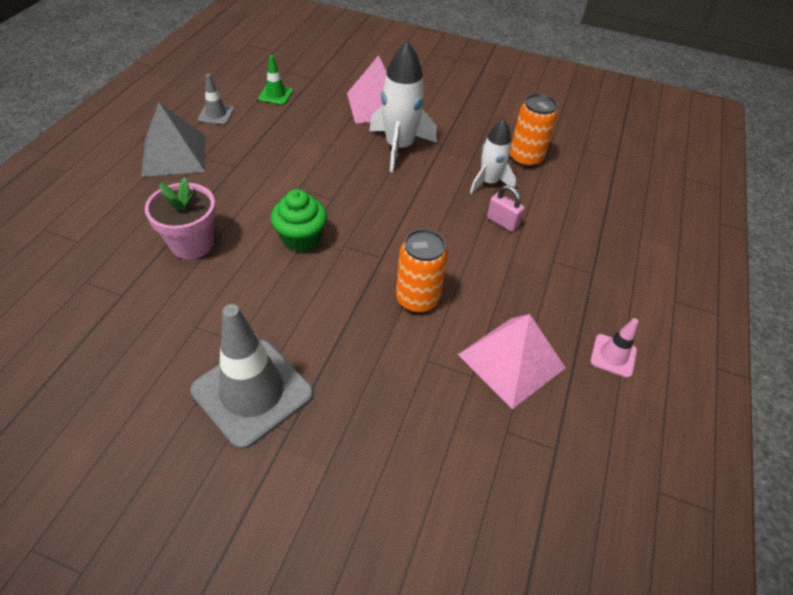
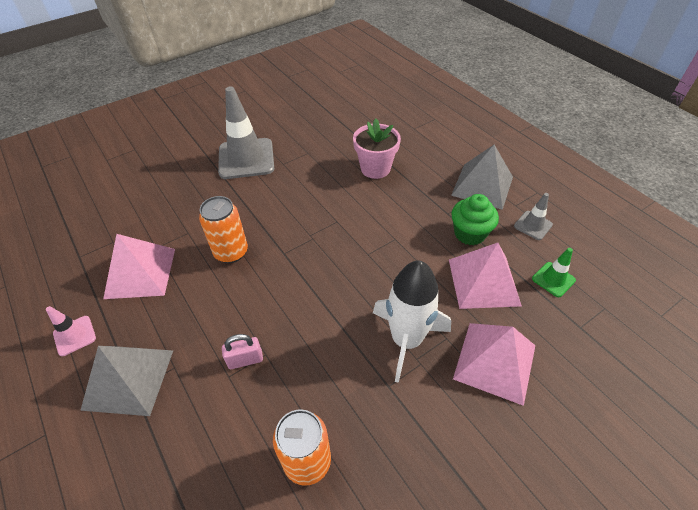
camera: 130 degrees right, 0 degrees up
(301, 239) = (338, 218): green cupcake -> green cupcake (469, 233)
(307, 126) = (483, 282): none -> pink pyramid
(489, 182) = (300, 388): white rocket -> none
(592, 282) = (128, 379): none -> grey pyramid

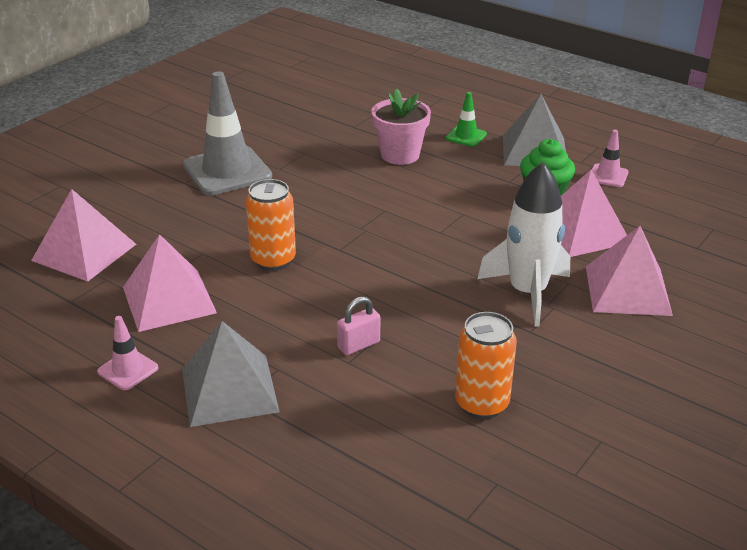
camera: 20 degrees left, 15 degrees down
(114, 213) = (84, 252): none -> pink pyramid
(533, 225) = (608, 176): grey traffic cone -> pink traffic cone
(553, 279) = (652, 216): green traffic cone -> green traffic cone (466, 136)

